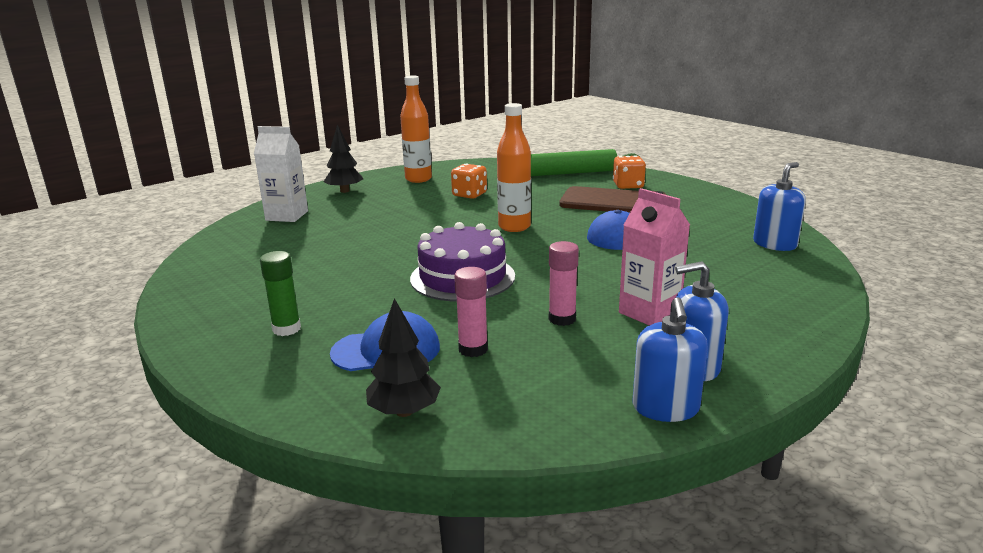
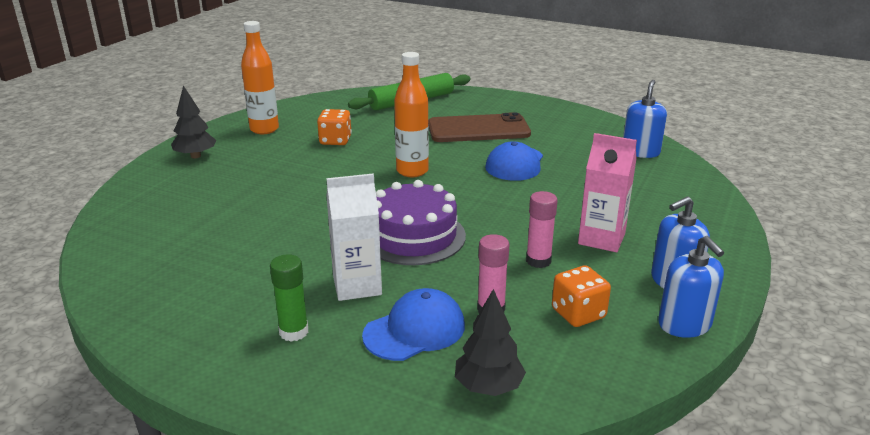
camera: 25 degrees left, 5 degrees up
(287, 216) = (158, 198): white carton -> white carton (357, 285)
(628, 185) = (475, 108): orange dice -> orange dice (578, 313)

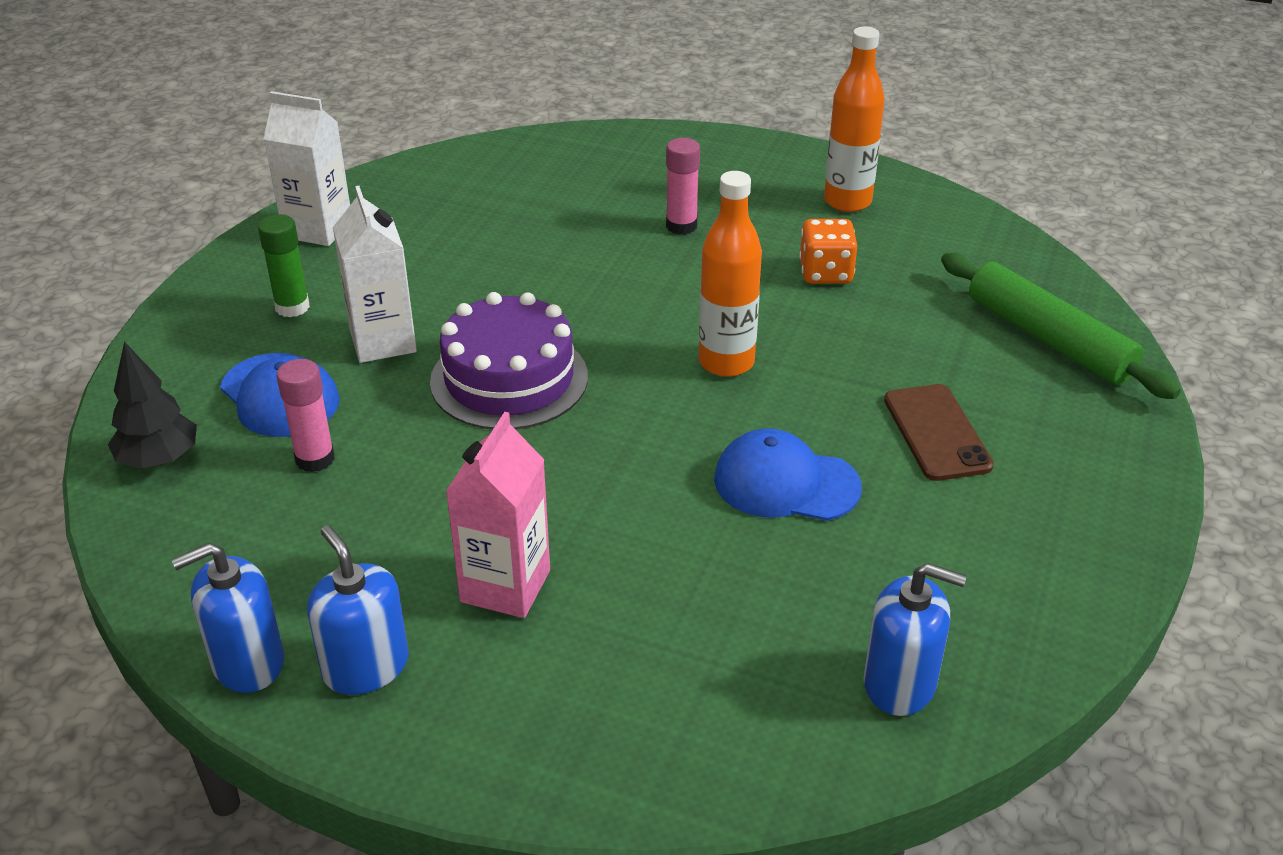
camera: 85 degrees right, 10 degrees up
(173, 325) = (318, 229): none -> white carton
(195, 156) = (733, 163): black tree -> none
(478, 129) = (937, 433): brown phone -> brown phone, size x0.66
(538, 261) = (437, 507): pink glue stick -> pink glue stick (681, 226)
(578, 313) = (293, 544): orange dice -> none

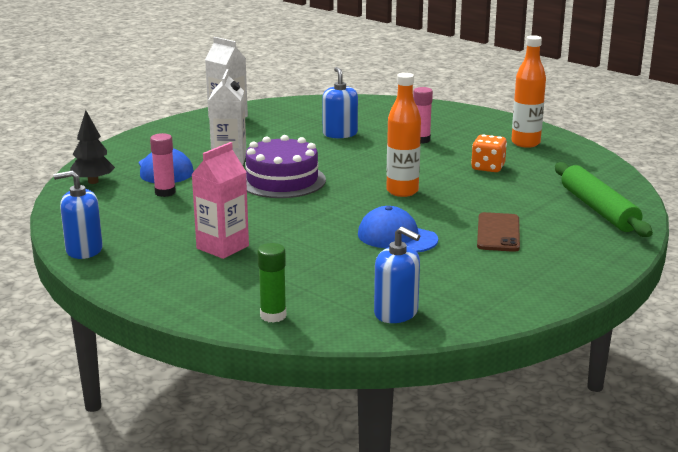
camera: 20 degrees right, 15 degrees down
(292, 307) = (194, 142): green glue stick -> green glue stick (273, 316)
(365, 666) = (136, 260): blue soap dispenser -> blue soap dispenser (340, 134)

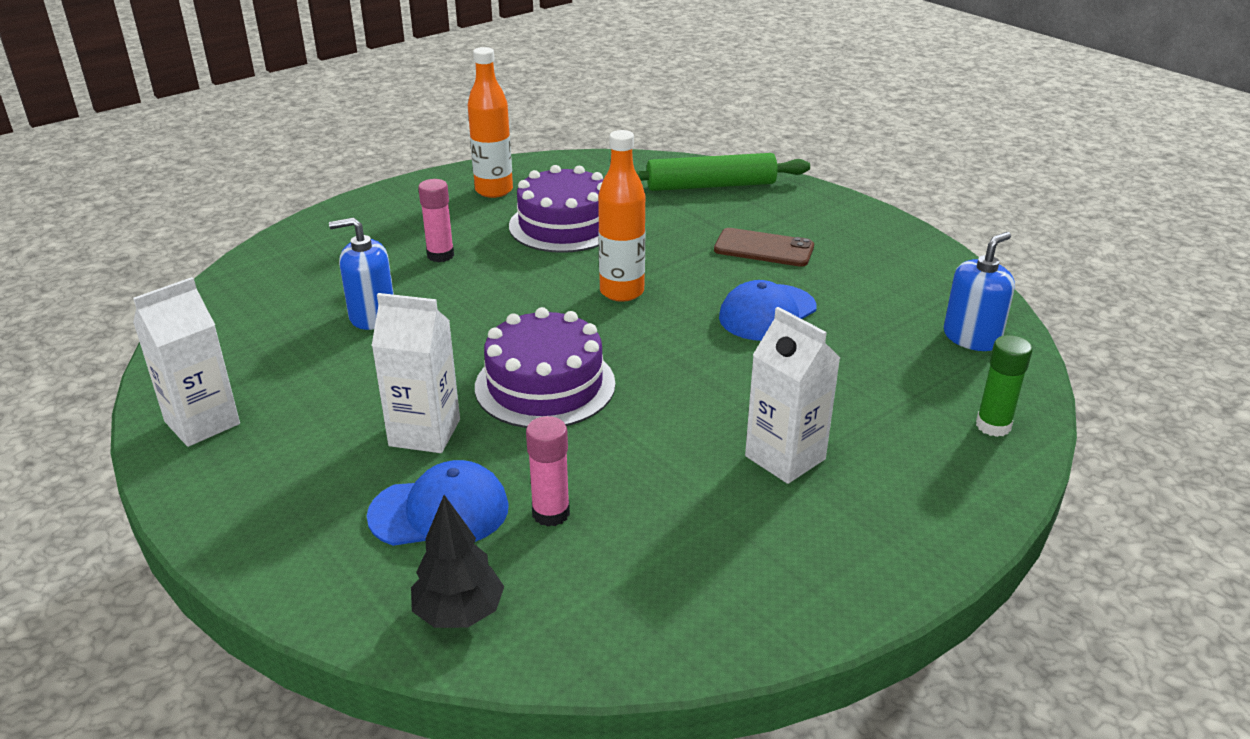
camera: 80 degrees left, 10 degrees up
(84, 250) = (783, 617): blue soap dispenser -> none
(222, 247) = (785, 458): pink carton -> white carton
(488, 167) = (564, 225): orange dice -> purple cake

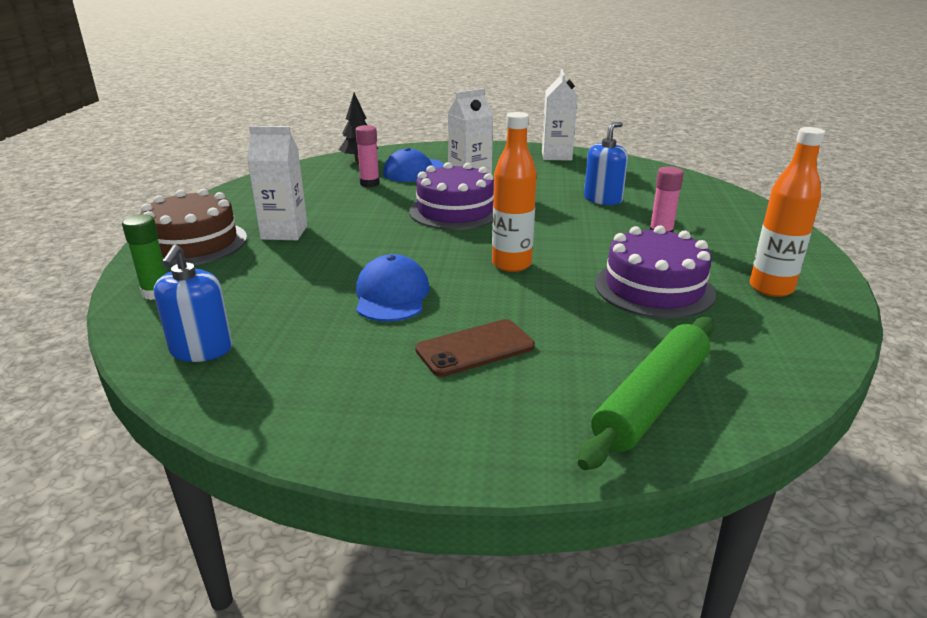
camera: 135 degrees right, 5 degrees down
(916, 498) = (193, 243): none -> brown cake

